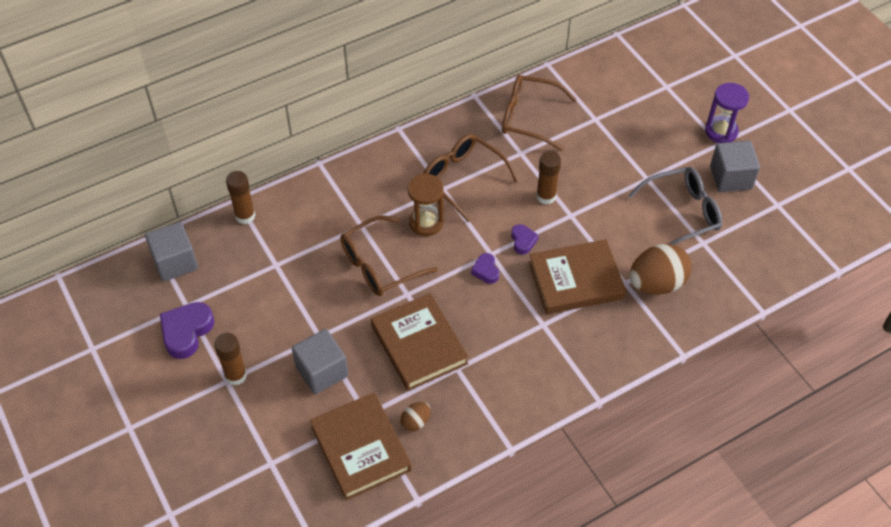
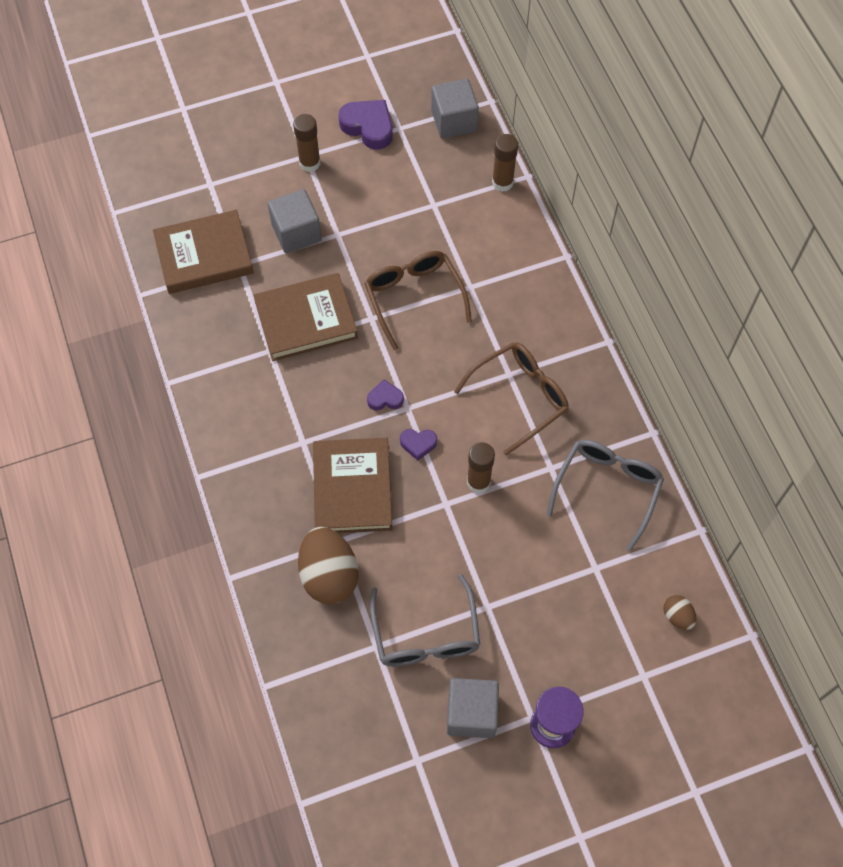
camera: 100 degrees right, 10 degrees up
(416, 422) = (219, 305): brown egg -> brown egg (677, 616)
(426, 222) = (463, 350): brown hourglass -> none
(529, 117) = (607, 488): brown glasses -> grey glasses

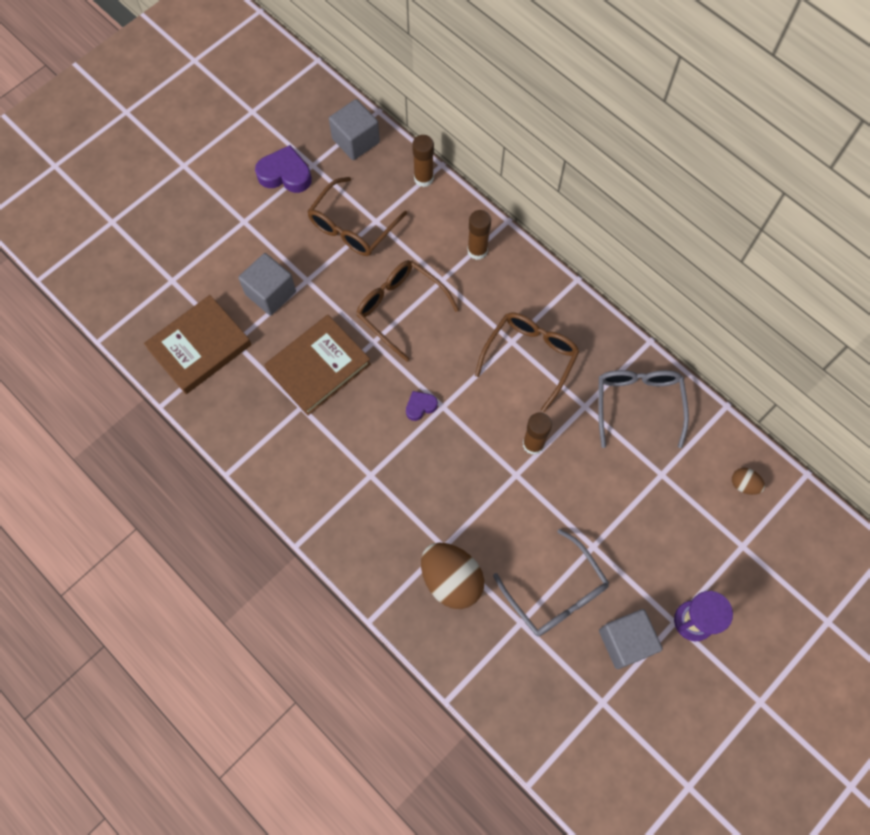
camera: 25 degrees left, 5 degrees up
(310, 163) = (250, 226): brown glue stick -> brown glue stick (477, 251)
(352, 488) = (432, 496): brown book -> none
(407, 201) = (352, 227): none -> brown glasses
(418, 444) = (467, 434): purple heart -> none

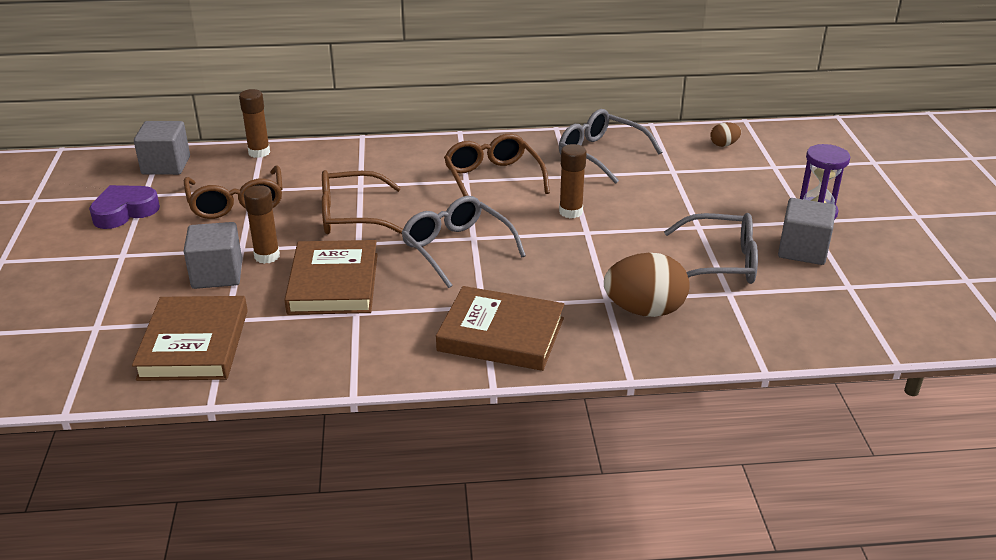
camera: 50 degrees left, 35 degrees down
(350, 510) = (501, 334): none -> brown book
(420, 406) = (456, 248): purple heart -> grey glasses
(477, 251) = (363, 159): brown glue stick -> brown glue stick (267, 256)

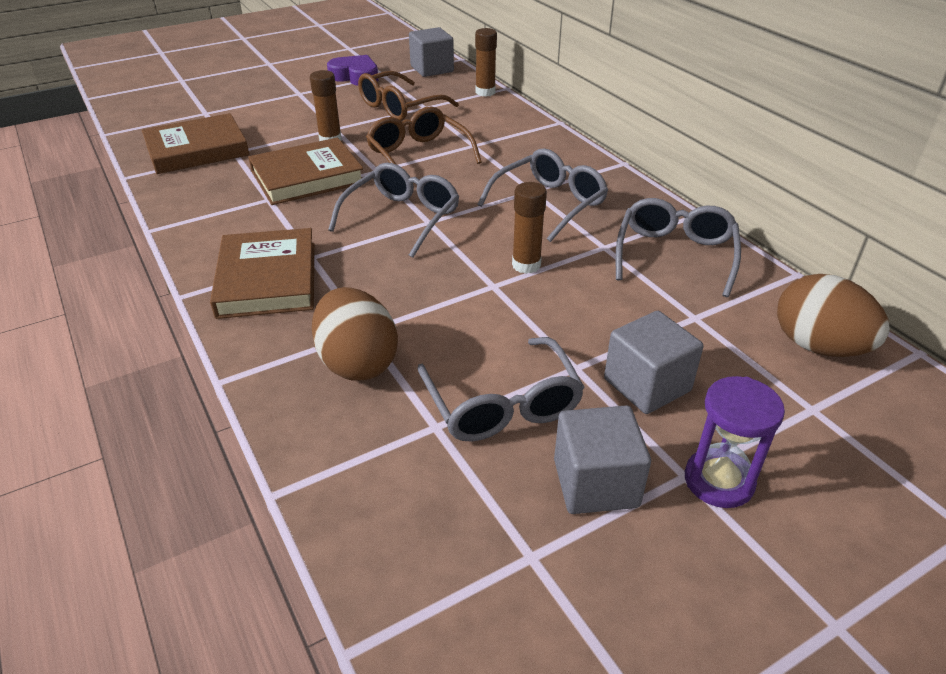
camera: 65 degrees right, 5 degrees up
(217, 274) = (293, 130): grey cube -> grey cube (647, 385)
(492, 179) = (549, 203): brown glasses -> grey glasses
(724, 145) = (818, 346): brown egg -> brown egg, size x2.10

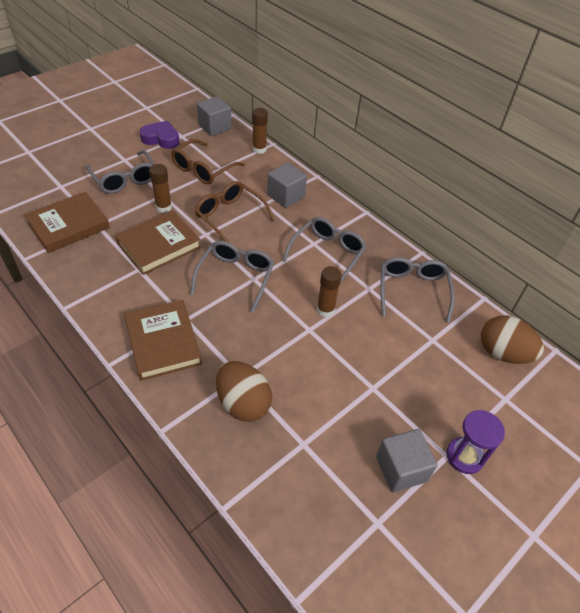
camera: 15 degrees left, 10 degrees up
(502, 405) = (337, 422): grey glasses -> grey glasses (125, 179)
(647, 385) = (415, 395): grey cube -> grey cube (286, 196)

